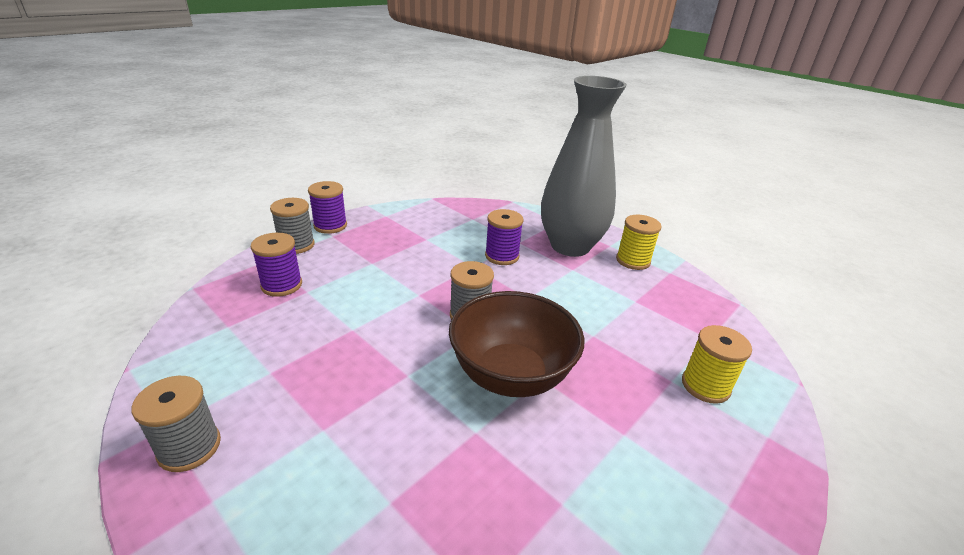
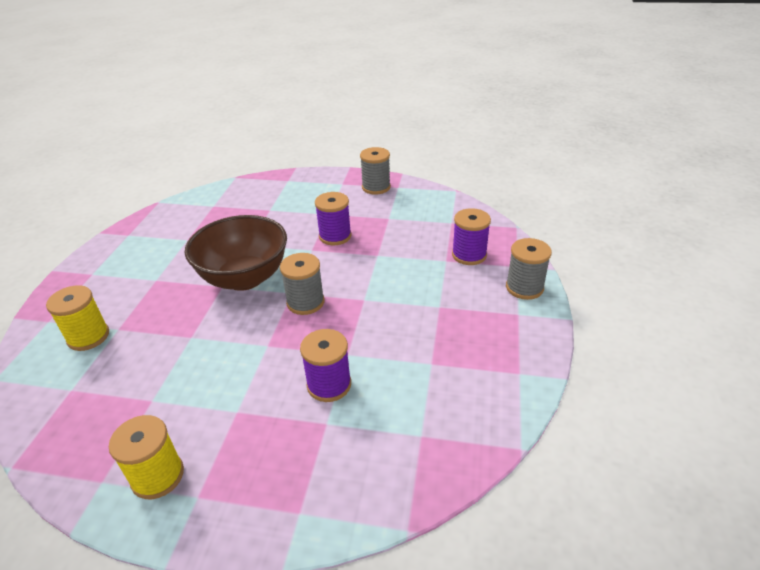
camera: 150 degrees right, 5 degrees up
(330, 226) = (540, 323): purple spool -> purple spool (335, 236)
(570, 246) = (255, 456): grey vase -> none

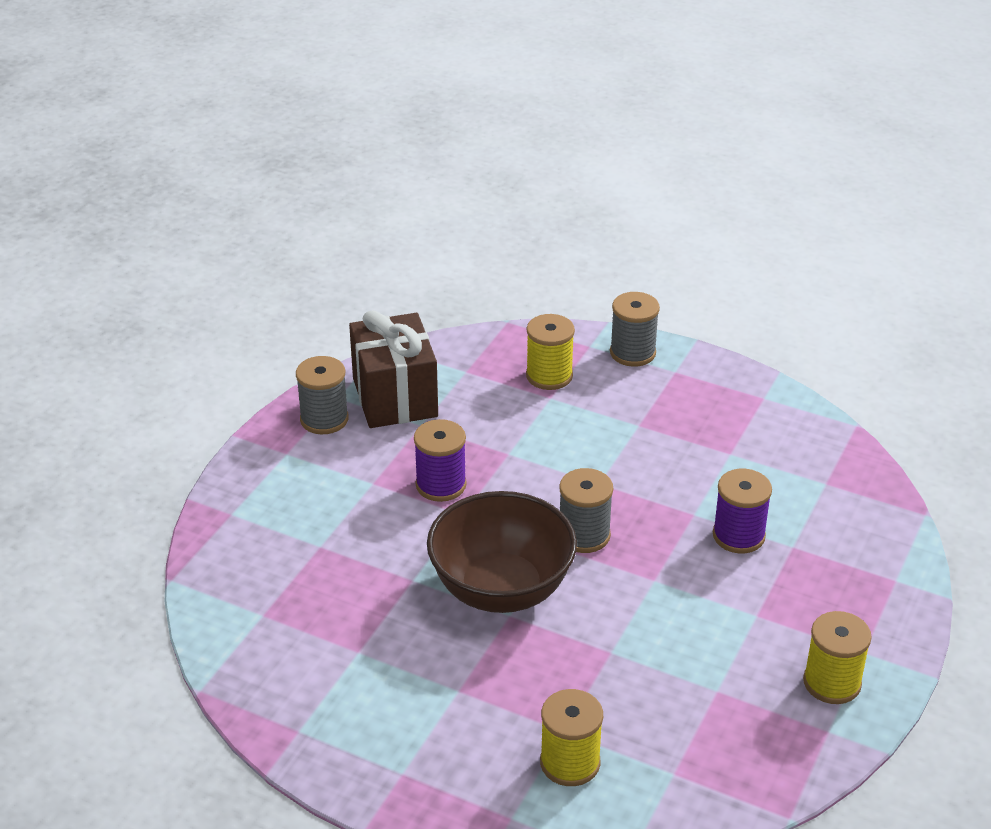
camera: 75 degrees left, 0 degrees up
(409, 204) = (395, 397): none -> brown gift
(469, 255) = (549, 376): purple spool -> yellow spool

